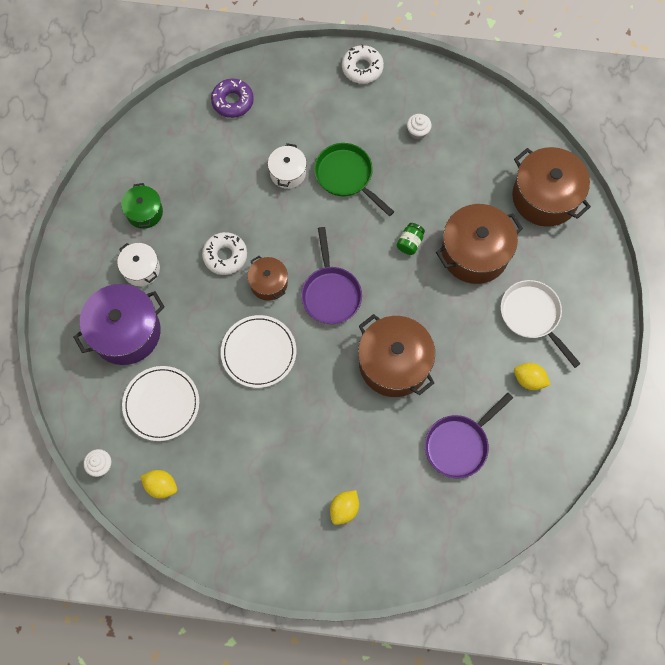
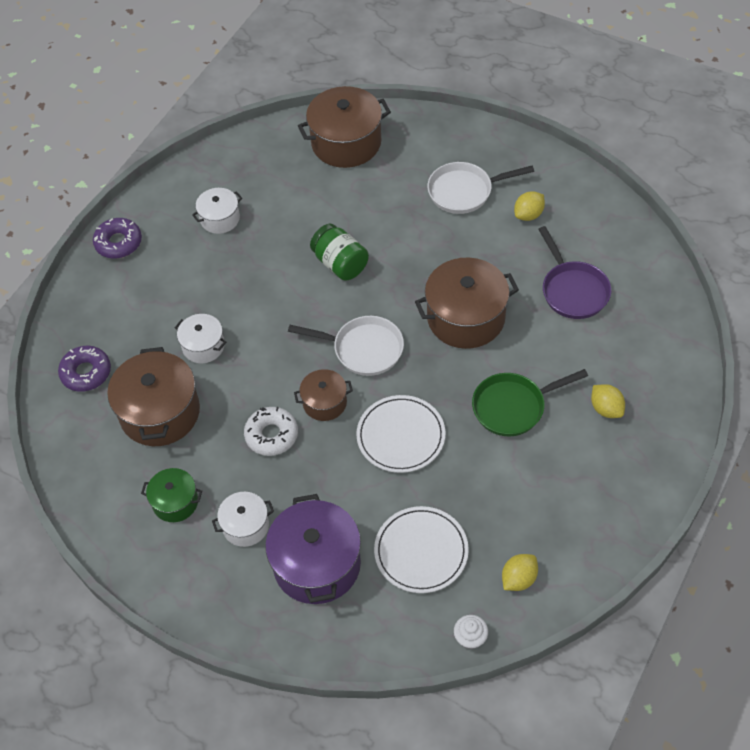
camera: 65 degrees left, 15 degrees down
(330, 293) = (363, 349): purple pan -> white pan
(346, 176) = (236, 295): green pan -> green pan (513, 407)
(362, 68) = (118, 243): white donut -> purple donut
(410, 243) = (340, 264): green jar -> green jar, size x1.69
(418, 131) = (220, 219): white cupcake -> white pot
(474, 253) = (377, 215): brown pot -> brown pot (160, 412)

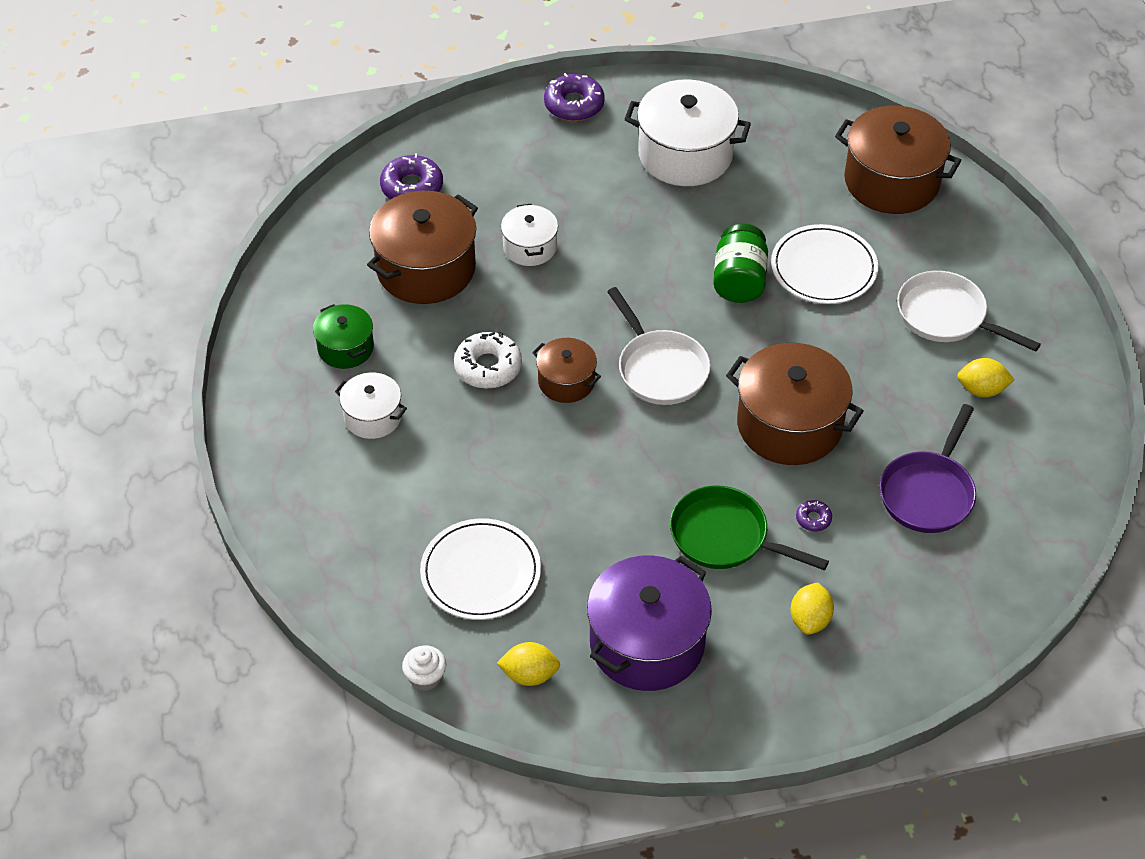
camera: 45 degrees right, 5 degrees down
(220, 219) = (685, 154): white pot -> white pot, size x1.83
(317, 564) = (386, 499): purple pot -> purple pot (647, 643)
(401, 436) = (592, 467): white plate -> white plate (823, 268)
(540, 356) = (813, 519): none -> purple donut

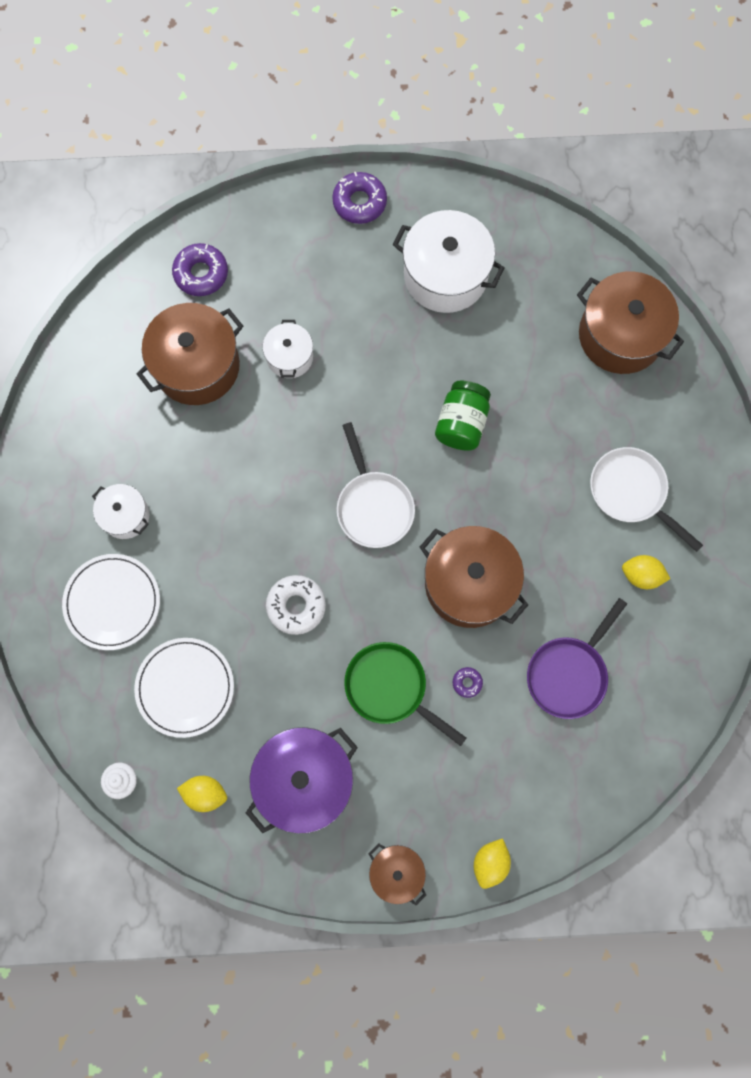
camera: 10 degrees right, 25 degrees up
(345, 348) = (115, 440): green pot -> none
(488, 367) = (230, 480): white donut -> white donut (296, 606)
(566, 381) = (292, 506): brown pot -> brown pot (396, 872)
(810, 620) = (441, 781): yellow lemon -> yellow lemon (490, 862)
(823, 268) = (537, 422): white plate -> white plate (112, 602)

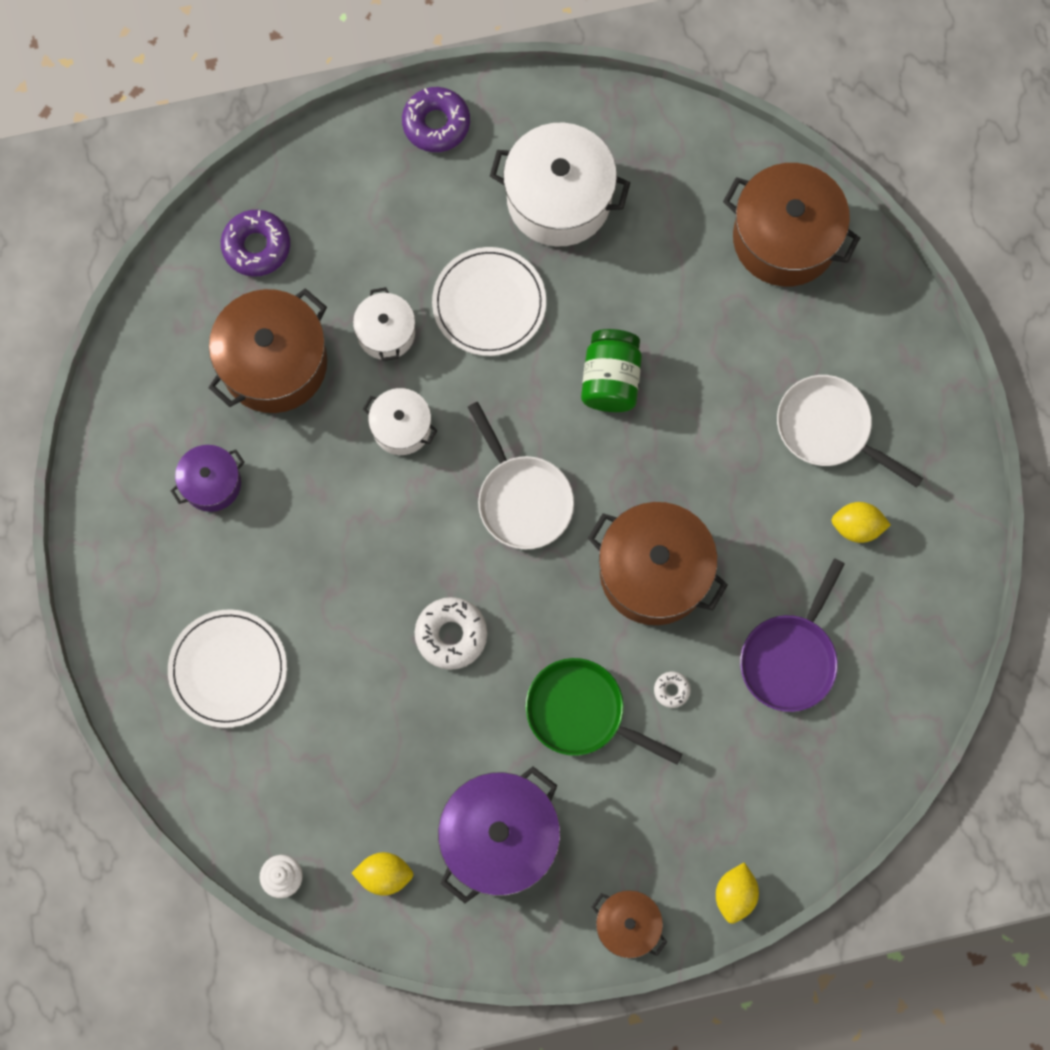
camera: 10 degrees left, 0 degrees up
(125, 516) = (223, 562): white pot -> white pot (401, 427)
(129, 452) = (212, 483): none -> purple pot
(185, 687) = (336, 755): white plate -> white plate (489, 303)
(467, 682) = (671, 690): purple donut -> white donut

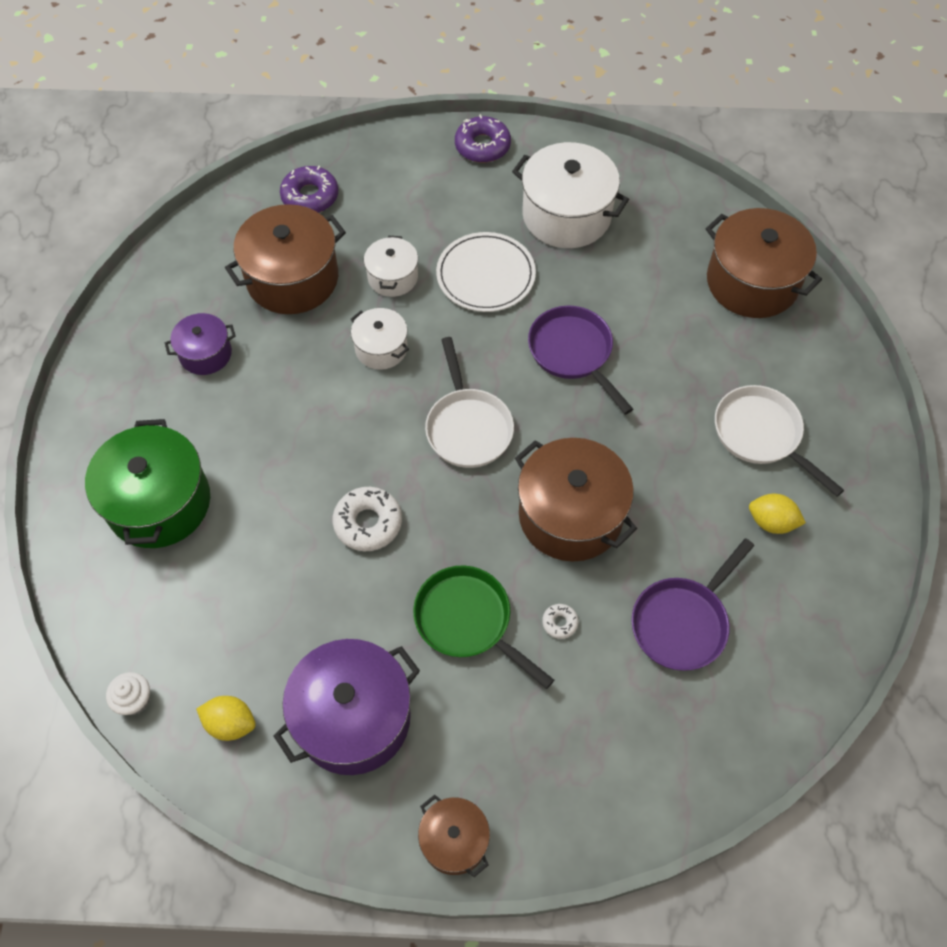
camera: 15 degrees right, 15 degrees down
(228, 669) = (159, 502): white plate -> green pot
(610, 379) = (573, 353): green jar -> purple pan
(735, 894) = (573, 839): yellow lemon -> none

